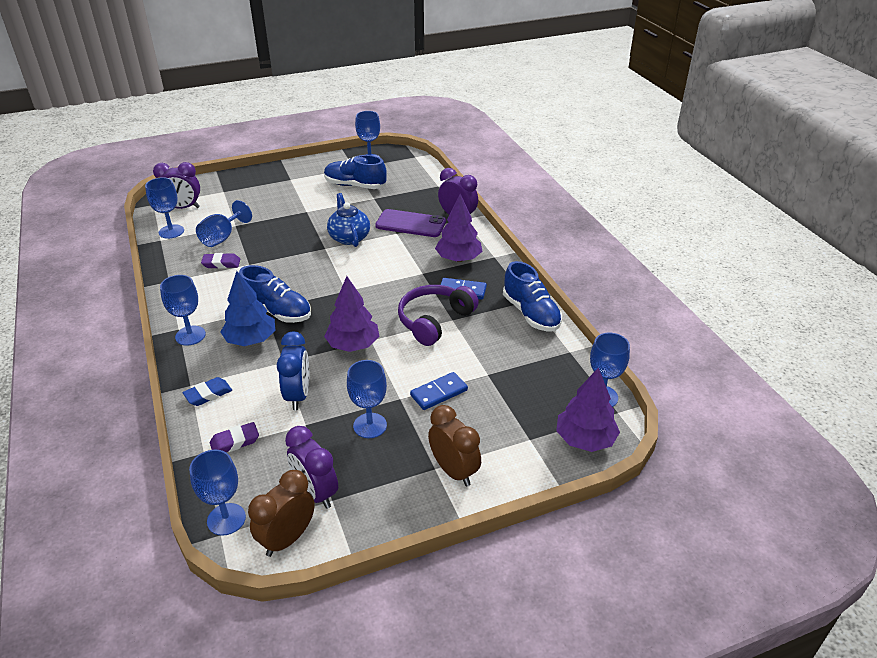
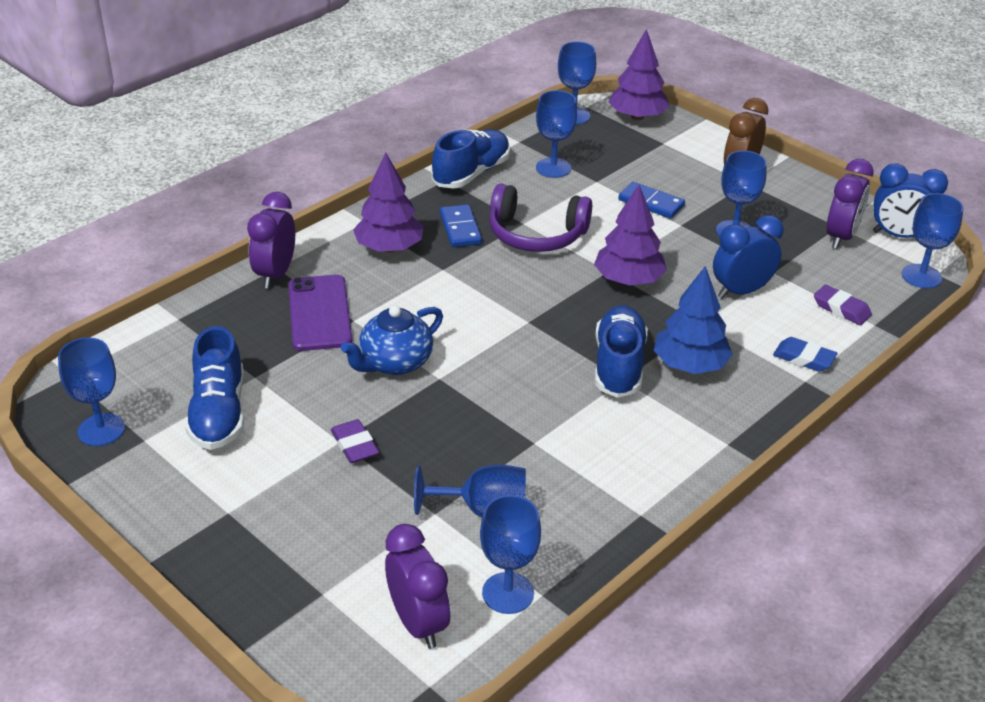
camera: 115 degrees left, 0 degrees up
(190, 335) = (730, 424): blue goblet -> blue goblet (553, 168)
(221, 263) = (555, 474): purple eraser -> purple eraser (354, 445)
(287, 538) = (899, 236): brown clock -> blue clock

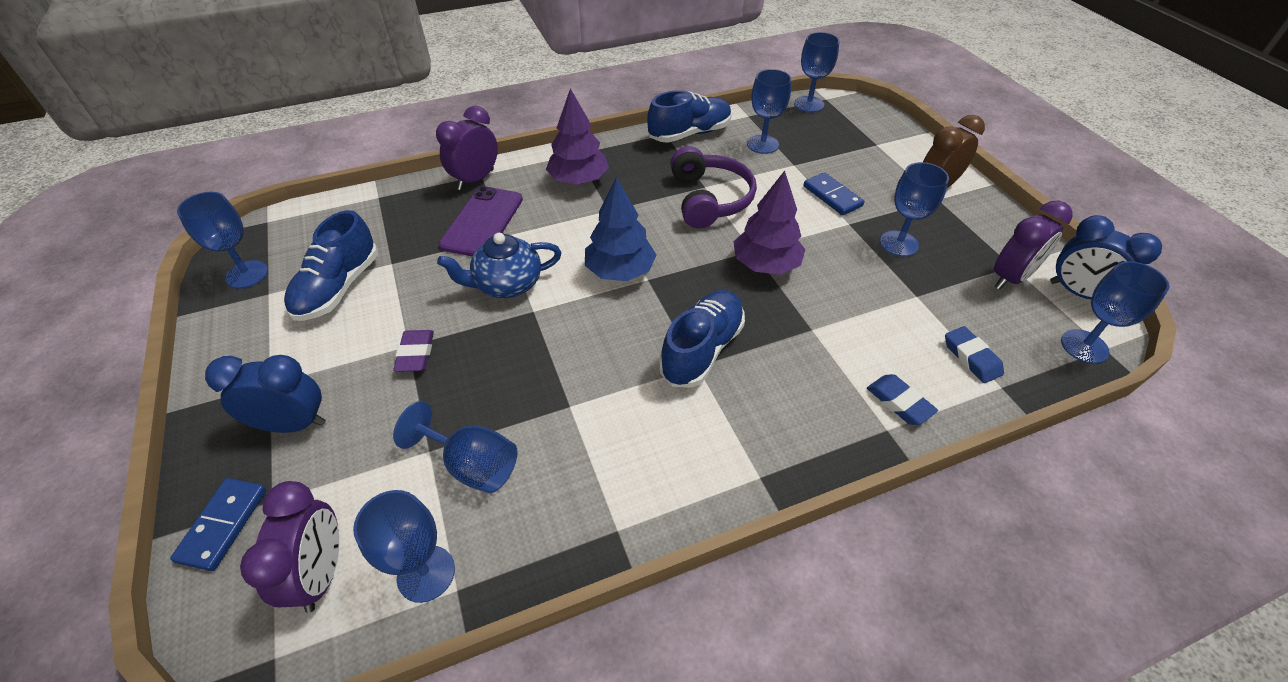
camera: 25 degrees right, 10 degrees up
(460, 228) = (647, 178): blue domino -> blue domino (223, 525)
(536, 234) = (709, 199): purple headphones -> purple headphones turned 135 degrees counterclockwise
(637, 117) = (866, 116): purple tree -> none
(690, 365) = (773, 371): blue tree -> blue tree (620, 271)
(741, 291) = (871, 307): blue clock -> blue clock (293, 424)
(841, 309) = (971, 357): purple eraser -> blue eraser

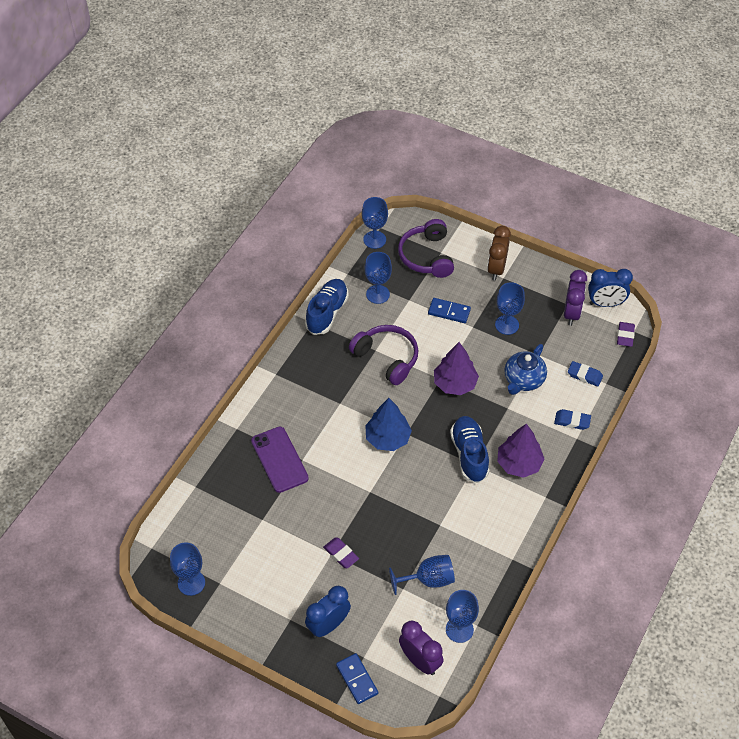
camera: 40 degrees left, 5 degrees up
(338, 288) = (253, 552): blue shoe -> none
(476, 180) = (239, 434): purple clock -> none
(507, 284) = (340, 487): blue teapot -> blue teapot (523, 380)
(578, 180) = (300, 393): purple tree -> purple tree (519, 463)
(856, 140) = (427, 256): none -> purple headphones
(1084, 346) = (625, 336): blue goblet -> purple eraser

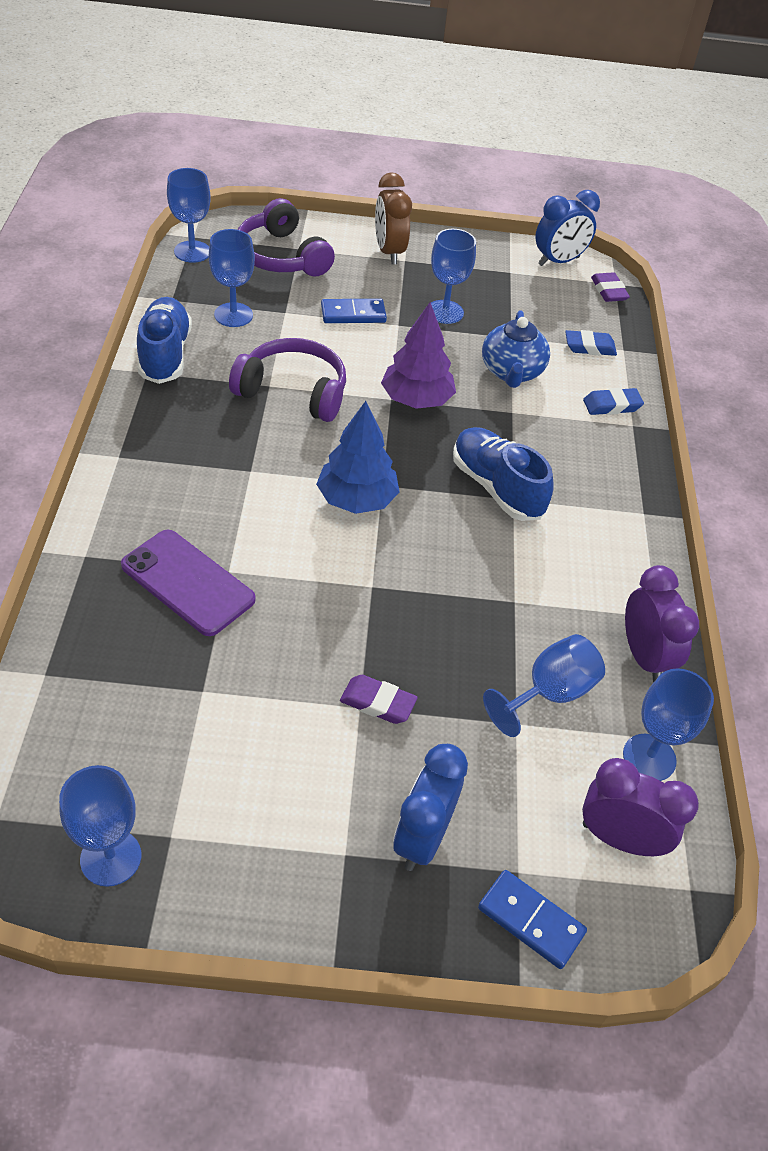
camera: 30 degrees left, 5 degrees down
(519, 463) = (576, 479): purple tree -> none
(571, 313) = (523, 281): purple clock -> purple clock (644, 657)

